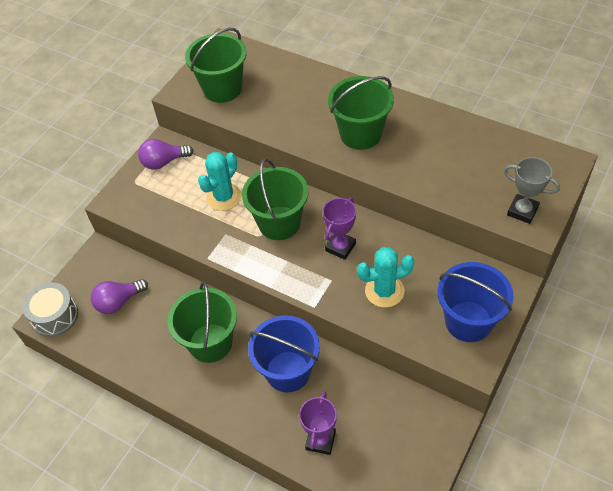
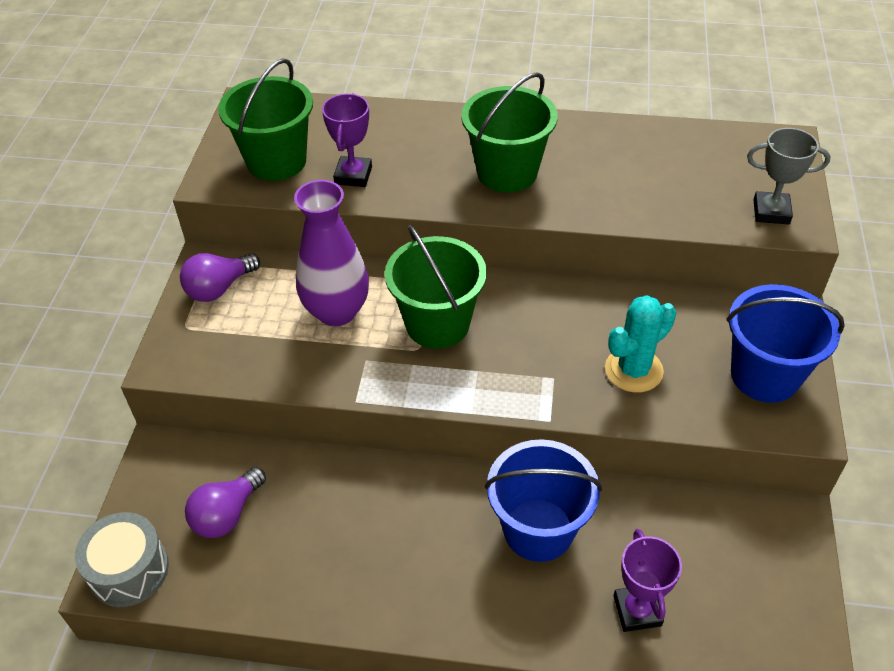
camera: 25 degrees left, 5 degrees down
(210, 343) = (402, 527): green bucket -> none
(224, 197) = (337, 311): turquoise cactus -> purple vase
(340, 247) = (541, 331): purple trophy -> purple trophy (353, 175)

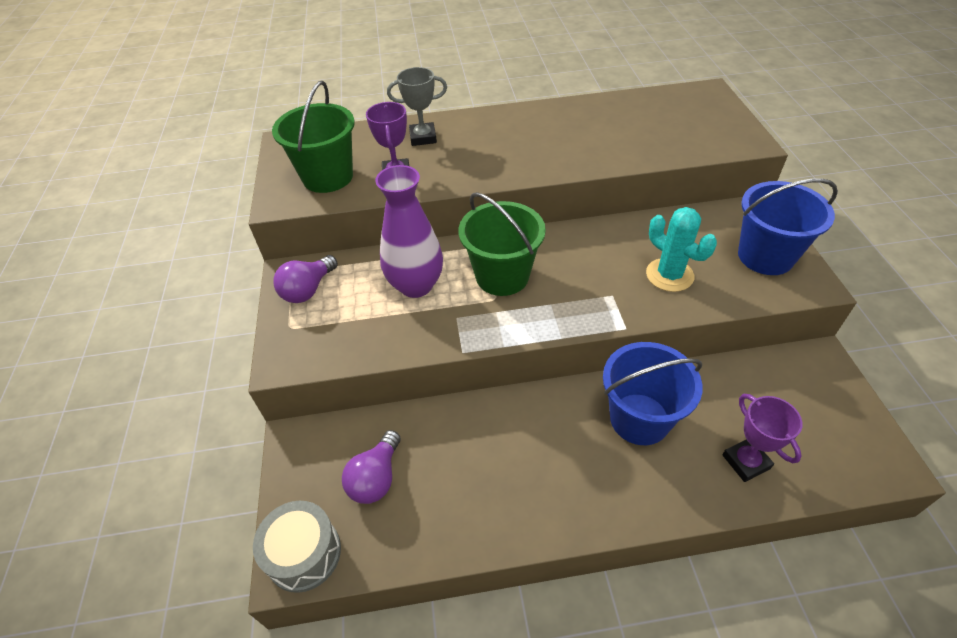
camera: 15 degrees left, 0 degrees up
(507, 172) = (518, 149): green bucket -> none
(633, 370) = (669, 275): turquoise cactus -> turquoise cactus turned 75 degrees counterclockwise
(771, 212) = (725, 137): grey trophy -> grey trophy (423, 137)

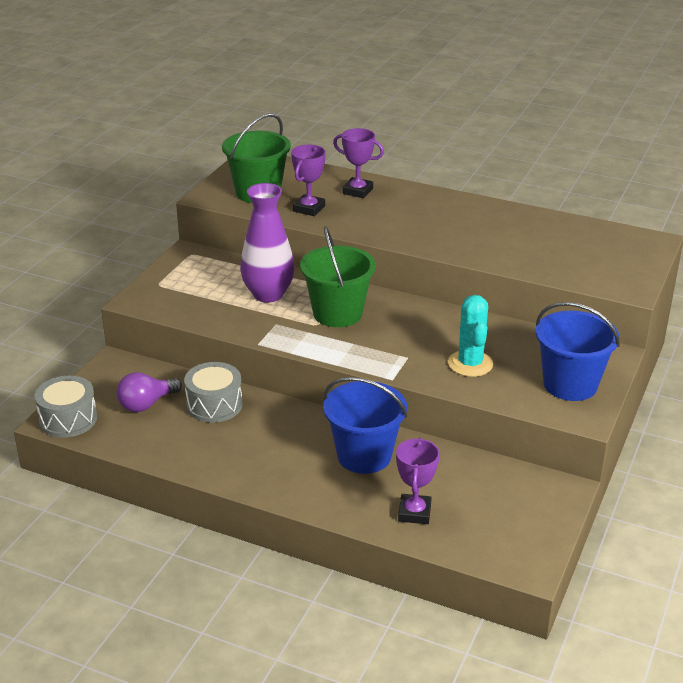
camera: 30 degrees right, 15 degrees down
(308, 290) = (191, 268): purple light bulb -> none
(423, 137) = (357, 191): grey trophy -> purple trophy
(447, 438) = (214, 405): none -> grey drum

